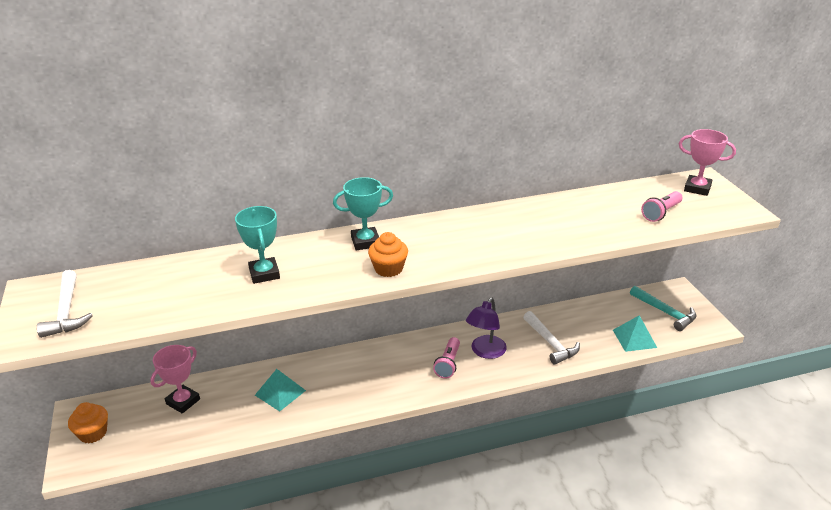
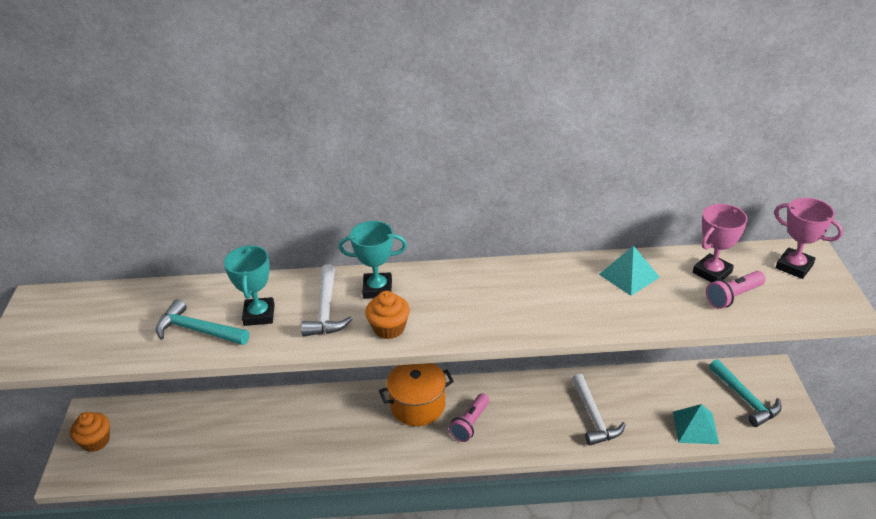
camera: 15 degrees right, 5 degrees up
(66, 311) = (57, 332): white hammer -> white hammer (326, 310)
(183, 401) = (188, 421): pink trophy -> pink trophy (712, 272)
(210, 292) = (198, 330): none -> turquoise hammer
(280, 392) = (285, 427): turquoise pyramid -> turquoise pyramid (629, 275)
(397, 357) = (418, 405): none -> orange pot
(485, 352) = (516, 415): purple lamp -> none

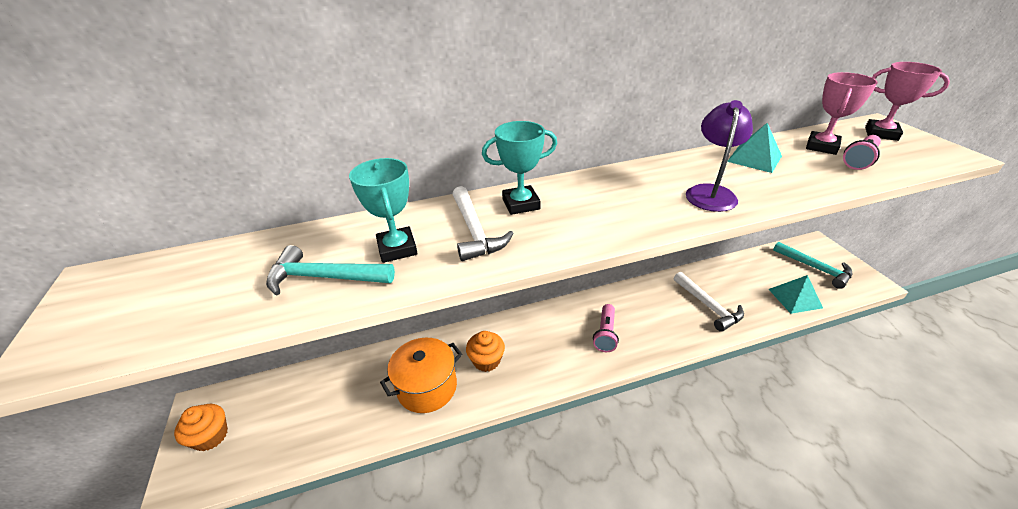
camera: 15 degrees left, 0 degrees up
(389, 328) = (556, 237): orange cupcake -> orange cupcake (486, 360)
(418, 405) = (549, 327): orange pot -> orange pot (427, 387)
(553, 307) = (710, 192): none -> purple lamp

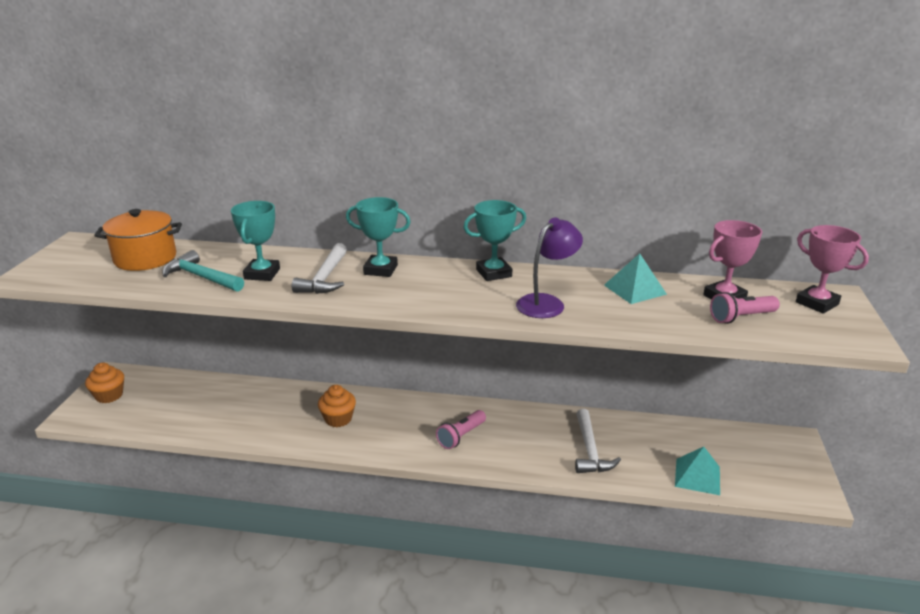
camera: 25 degrees right, 10 degrees down
(427, 387) = (276, 420): orange pot -> orange pot (145, 258)
(627, 176) = (494, 273): none -> turquoise trophy
(815, 268) = (759, 460): turquoise hammer -> none

